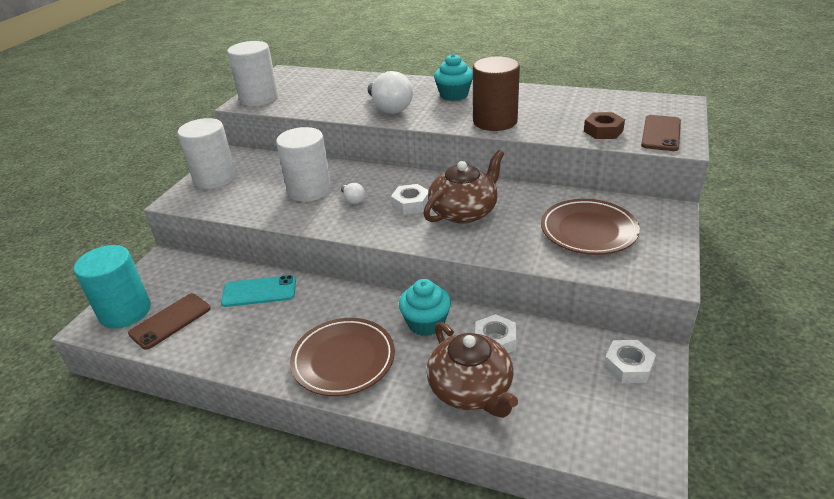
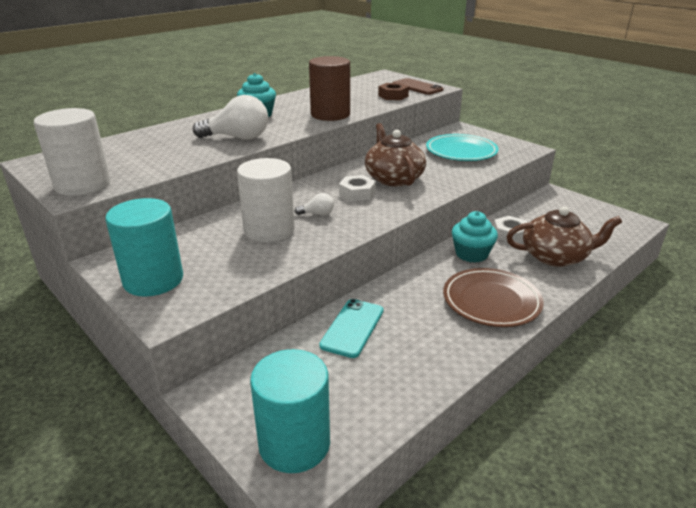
camera: 65 degrees left, 5 degrees down
(170, 321) = (349, 403): brown phone -> none
(215, 178) = (153, 280): white cylinder -> turquoise cylinder
(588, 231) = (461, 151): brown plate -> turquoise plate
(628, 366) = (560, 203): white nut -> none

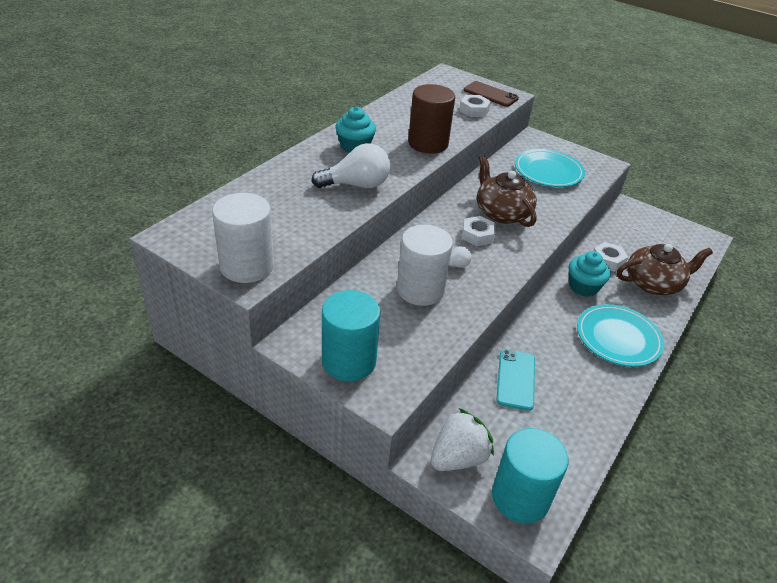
camera: 15 degrees left, 10 degrees up
(245, 394) = (458, 457): none -> white strawberry
(393, 96) = (474, 110): brown nut -> white nut
(491, 301) = (618, 338): brown plate -> turquoise plate

